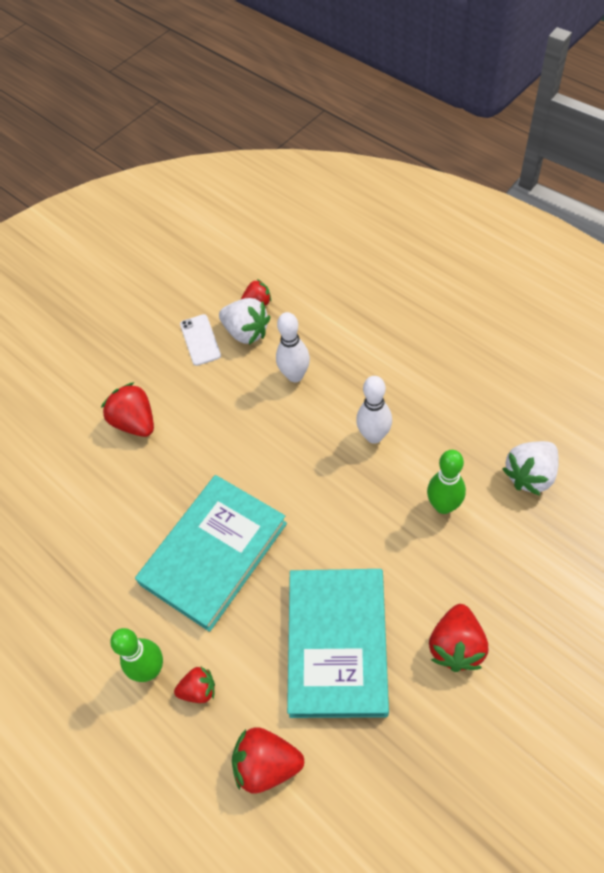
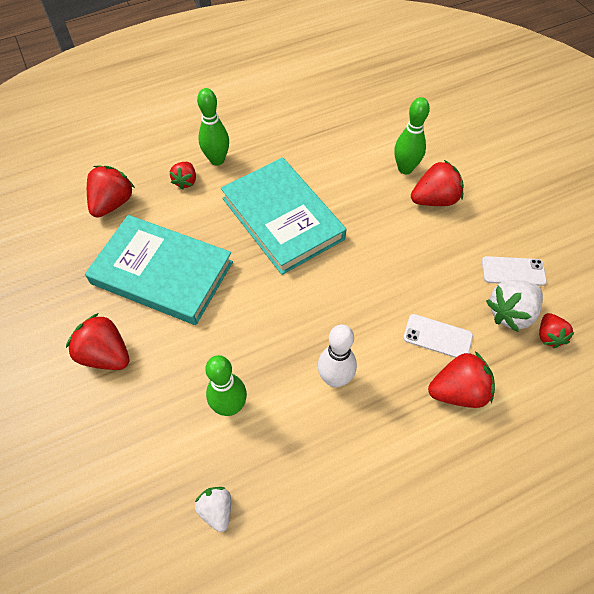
camera: 105 degrees right, 0 degrees up
(99, 461) = (405, 169): none -> green bowling pin
(295, 375) = (437, 337): white bowling pin -> white phone
(339, 348) = (458, 391): none -> red strawberry
(530, 475) = (216, 510): white strawberry -> white strawberry, size x0.61

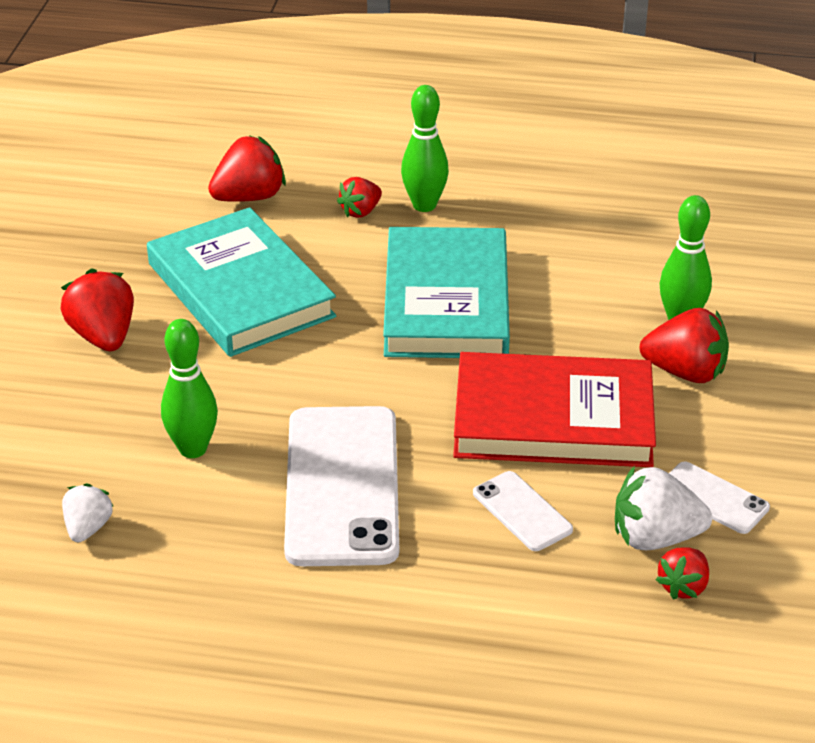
camera: 35 degrees right, 20 degrees down
(335, 379) = (342, 486): white bowling pin -> white phone
(400, 266) = (553, 419): none -> red book
(458, 391) = (488, 575): red strawberry -> none

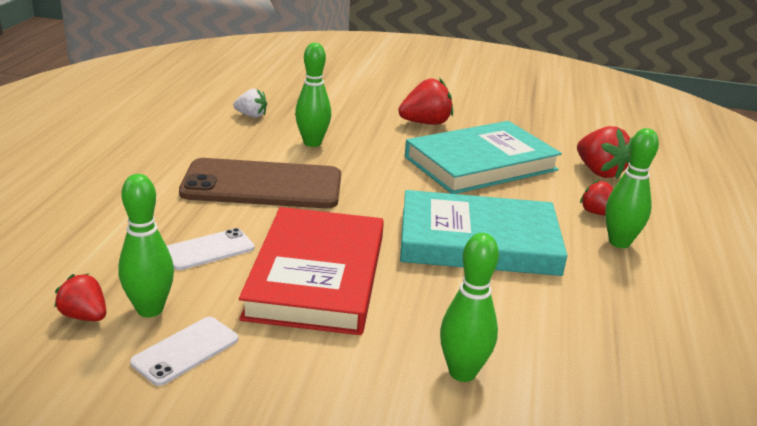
camera: 90 degrees right, 10 degrees down
(342, 486) = (262, 185): white phone -> brown phone
(655, 538) = (150, 309): white strawberry -> green bowling pin
(685, 372) = (375, 362): red strawberry -> none

